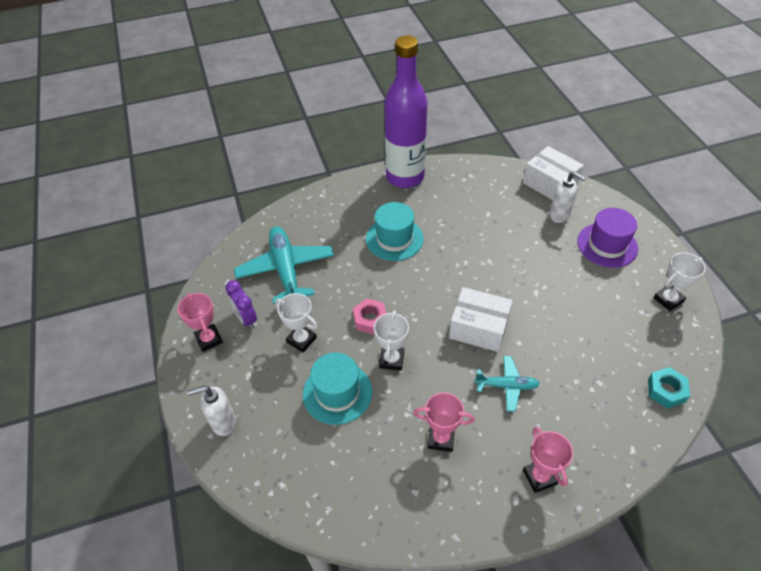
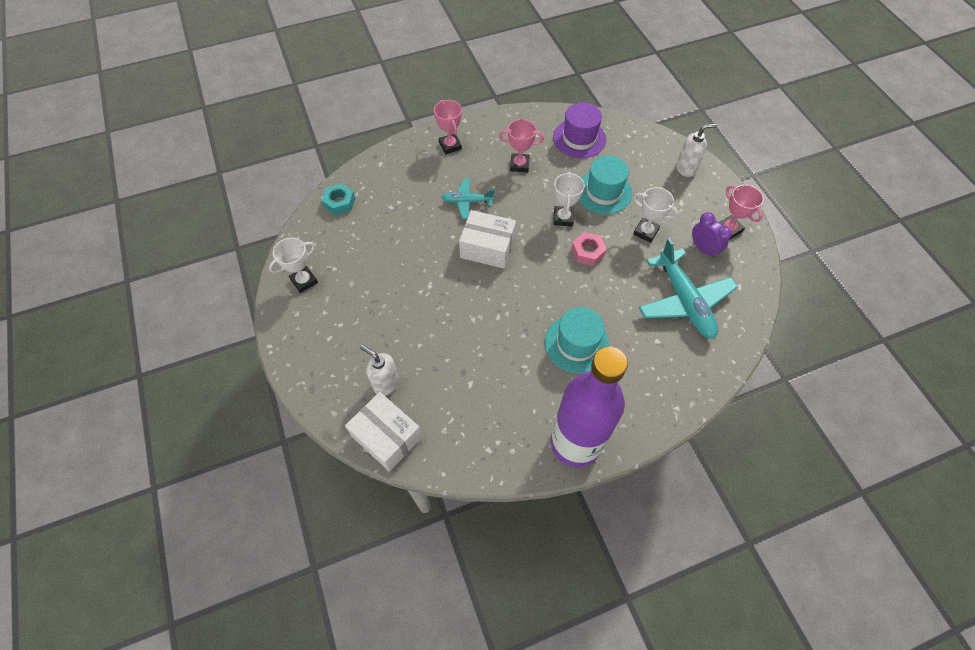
camera: 175 degrees right, 10 degrees up
(607, 245) = (343, 343): purple hat -> purple hat (579, 138)

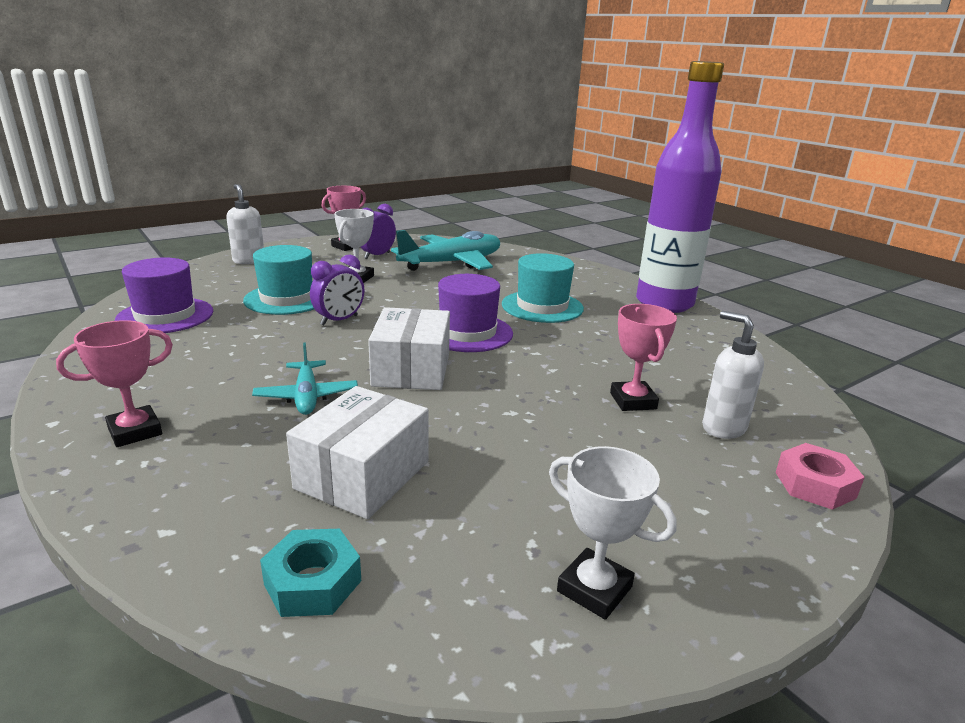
camera: 105 degrees left, 35 degrees down
(386, 383) = (723, 428): white soap dispenser -> white soap dispenser turned 120 degrees clockwise
(387, 437) = (798, 414): white box -> white box (363, 475)
(519, 165) = (216, 356): pink trophy -> pink trophy (633, 401)
(534, 284) = (467, 332): none -> purple hat
(563, 218) = (339, 320): white trophy -> purple clock
(587, 252) = (398, 305): pink nut -> pink nut (814, 485)

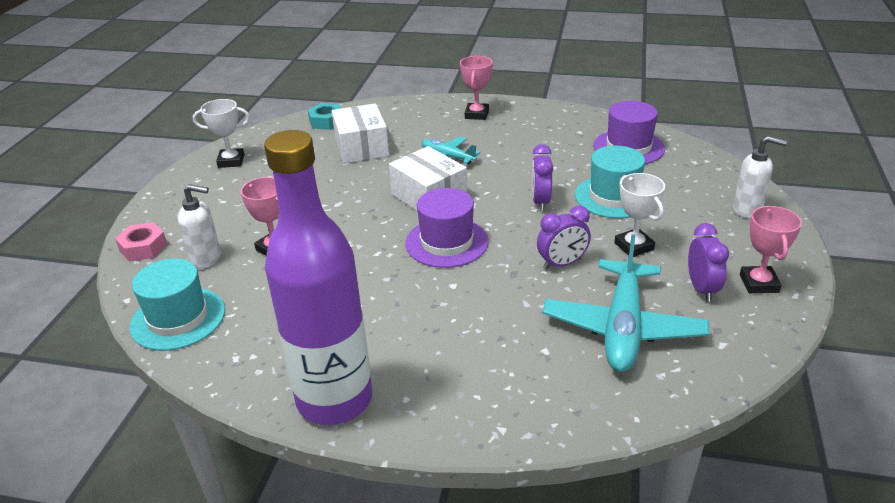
camera: 140 degrees right, 10 degrees up
(418, 290) = (562, 264): none -> purple clock
(542, 306) = (439, 310): turquoise hat -> turquoise hat (178, 318)

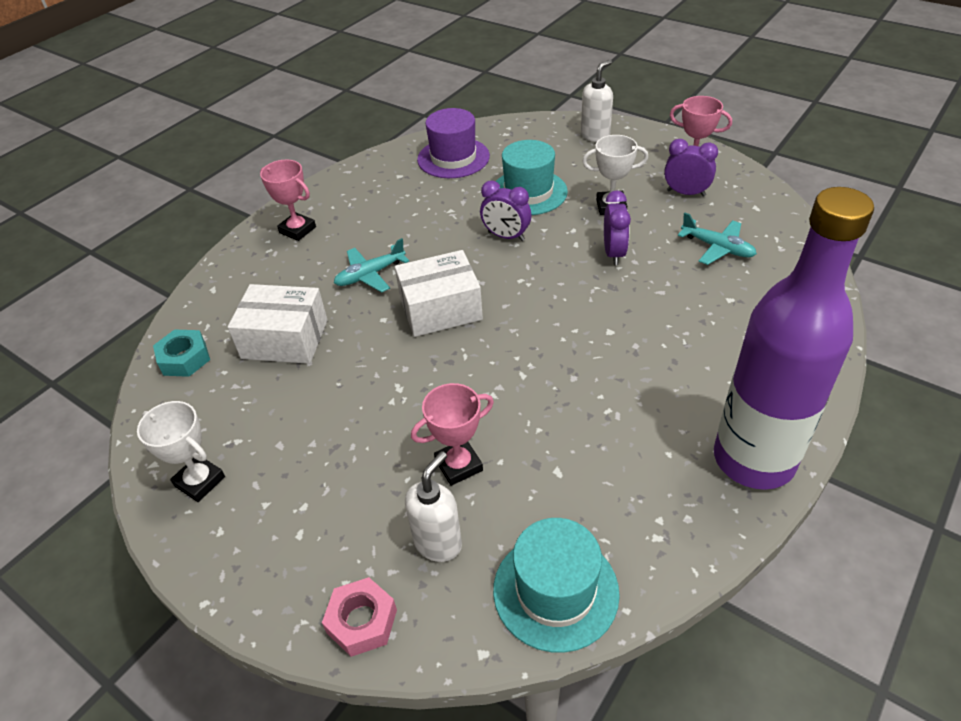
camera: 65 degrees left, 10 degrees up
(231, 161) = (200, 481): white trophy -> white trophy turned 75 degrees counterclockwise
(446, 242) = (535, 317): purple hat -> none
(623, 327) = (717, 248): turquoise plane -> turquoise plane, size x0.54

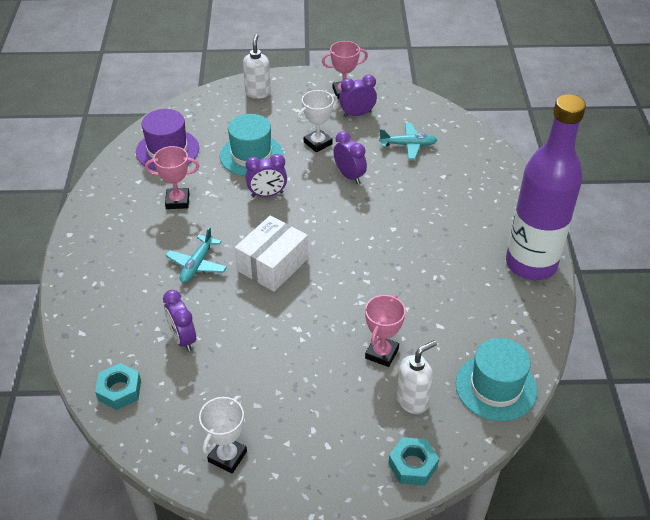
camera: 40 degrees left, 0 degrees up
(200, 481) = (227, 456): white trophy -> white trophy turned 60 degrees counterclockwise
(285, 339) = (183, 339): white box -> purple clock
(297, 230) = (101, 257): pink trophy -> pink trophy (177, 201)
(362, 621) = (412, 465): pink nut -> turquoise nut
(438, 543) = (413, 401): white soap dispenser -> white soap dispenser turned 60 degrees clockwise

